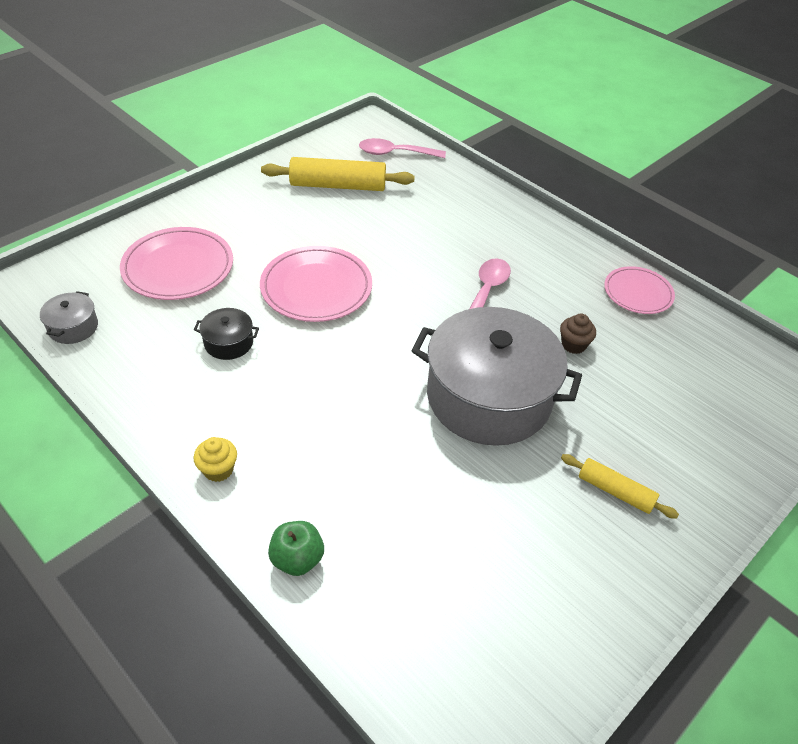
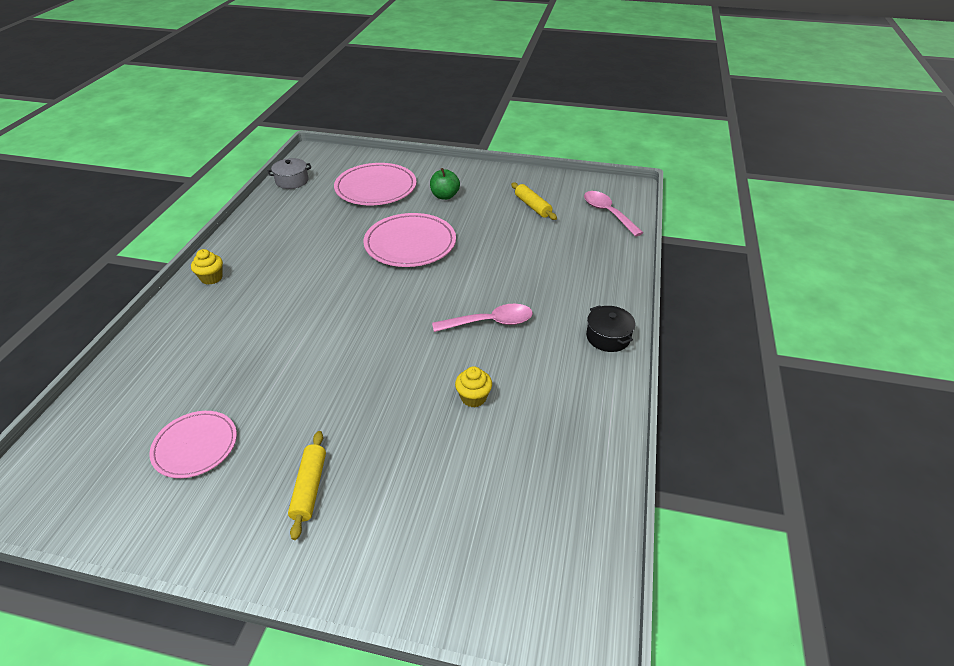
camera: 60 degrees right, 5 degrees down
(228, 343) = (324, 234): black pot -> black pot (608, 337)
(297, 559) = (154, 339): green apple -> green apple (445, 196)
(338, 186) = (532, 206): yellow rolling pin -> yellow rolling pin, size x0.57
(489, 397) = (366, 370): grey pot -> none
(573, 345) = (473, 397): brown cupcake -> yellow cupcake
(638, 293) = (592, 418): pink plate -> pink plate (195, 446)

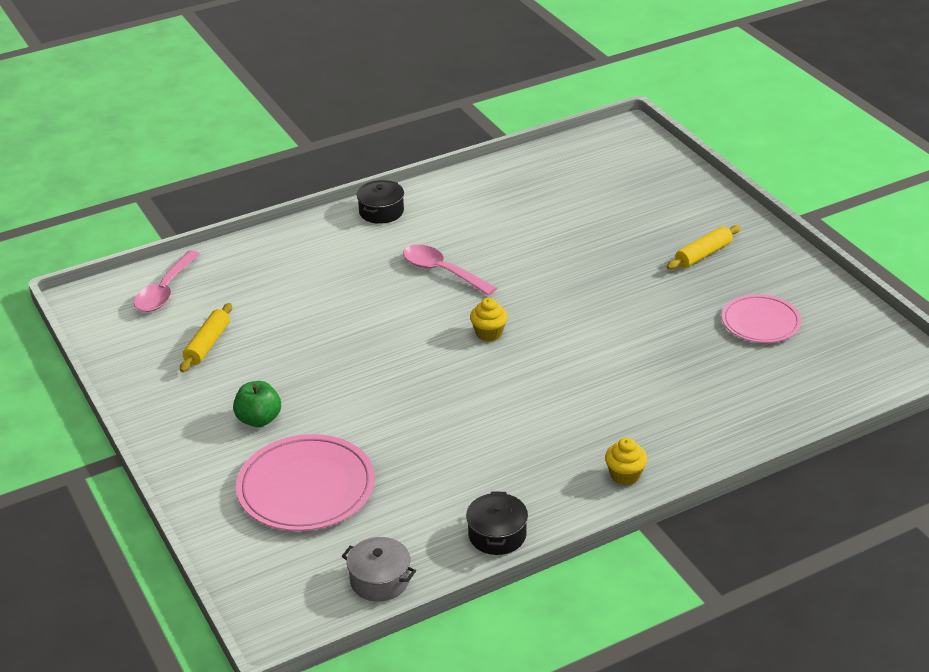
camera: 130 degrees left, 5 degrees down
(256, 219) = (497, 535): none -> black pot
(410, 244) = (388, 383): pink plate -> none
(473, 397) = (534, 236): yellow cupcake -> yellow cupcake (489, 333)

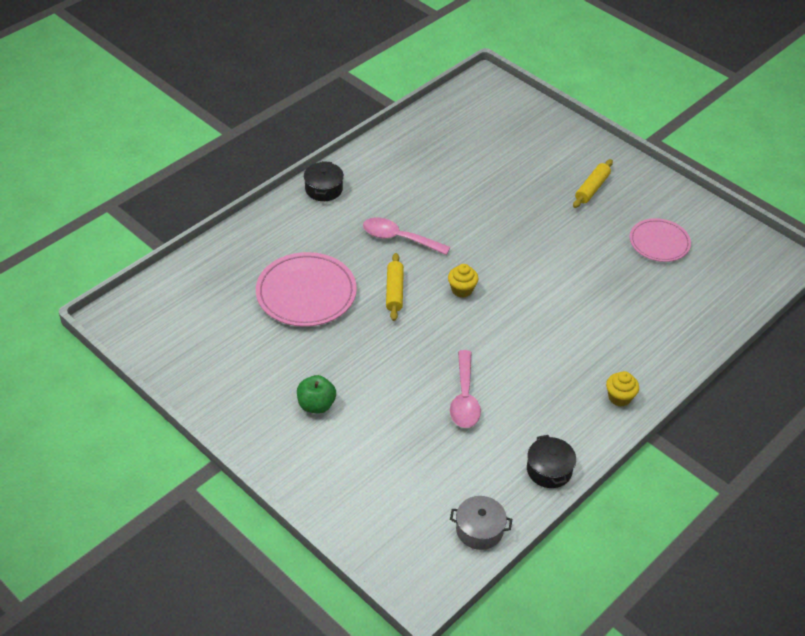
camera: 20 degrees left, 10 degrees up
(165, 291) = (178, 297): pink spoon -> pink spoon (464, 398)
(208, 344) = (240, 342): yellow rolling pin -> yellow rolling pin (394, 291)
(306, 488) = (384, 460): pink plate -> pink plate (306, 293)

